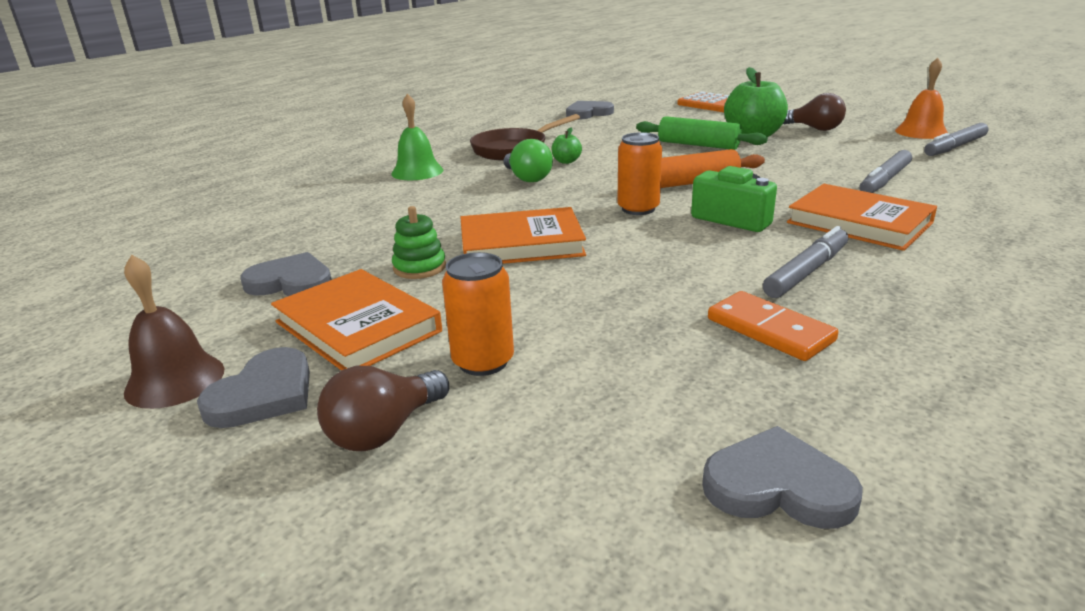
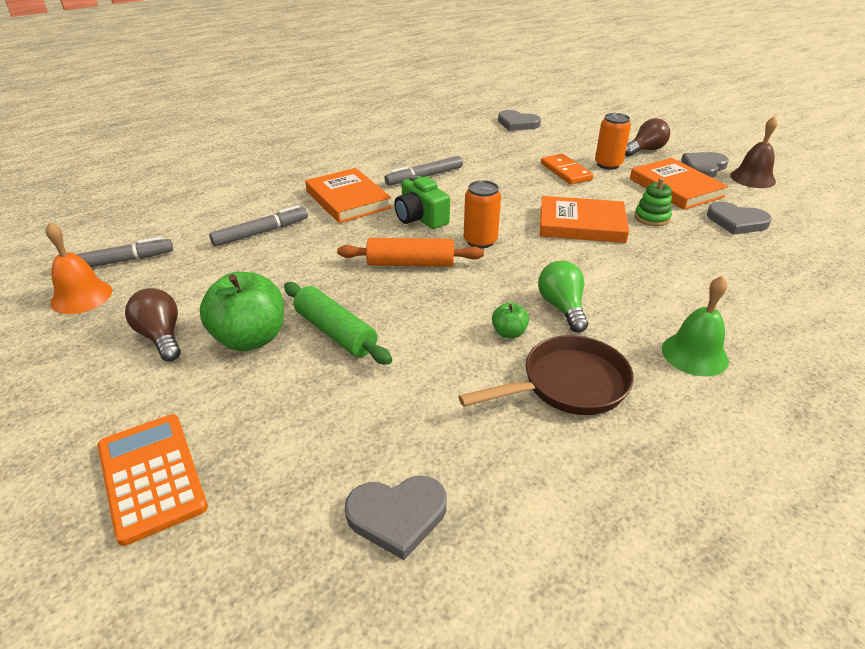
camera: 165 degrees left, 10 degrees up
(770, 330) = (474, 157): orange domino -> orange domino (565, 172)

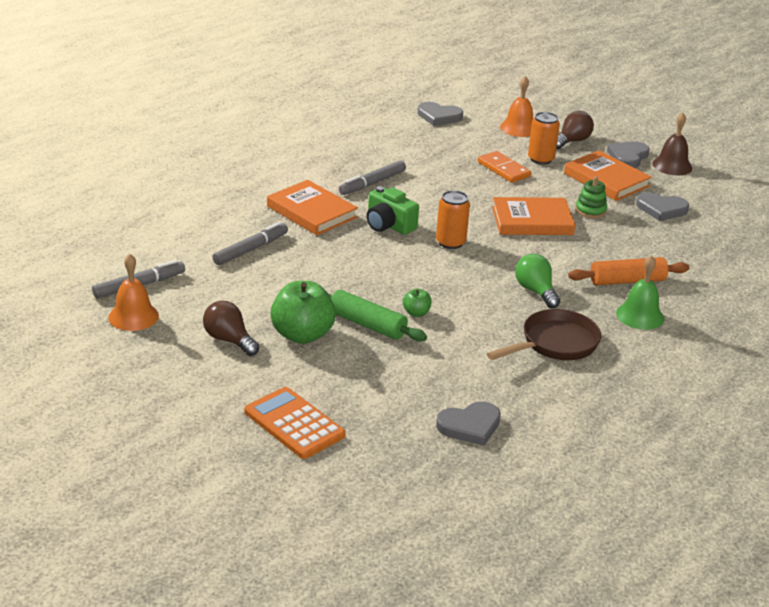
camera: 15 degrees left, 5 degrees down
(410, 263) = (399, 266): orange rolling pin -> orange rolling pin (627, 281)
(509, 333) = (501, 313): green apple -> green apple (416, 313)
(593, 136) = (519, 128): none -> orange bell

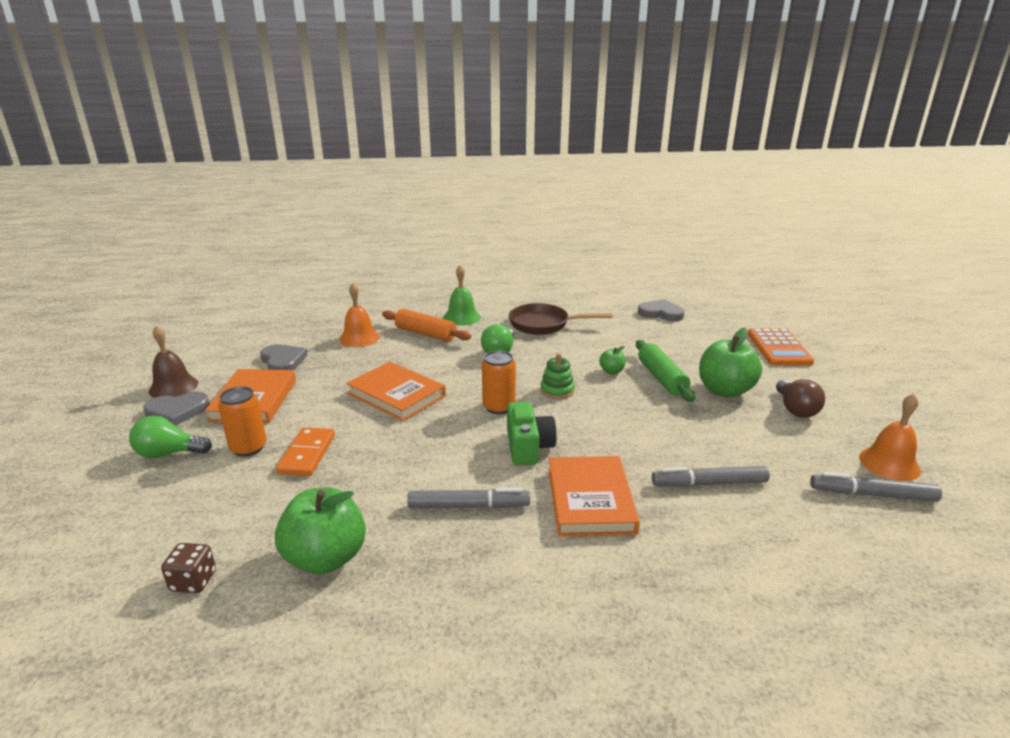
camera: 135 degrees left, 5 degrees down
(401, 141) = (326, 558): none -> green apple
(439, 116) = (193, 581): grey heart -> brown dice
(519, 128) = (165, 501): orange bell -> orange bell (359, 338)
(572, 141) = (169, 453): brown light bulb -> green light bulb
(590, 210) = (333, 382): green stacking toy -> green stacking toy (557, 390)

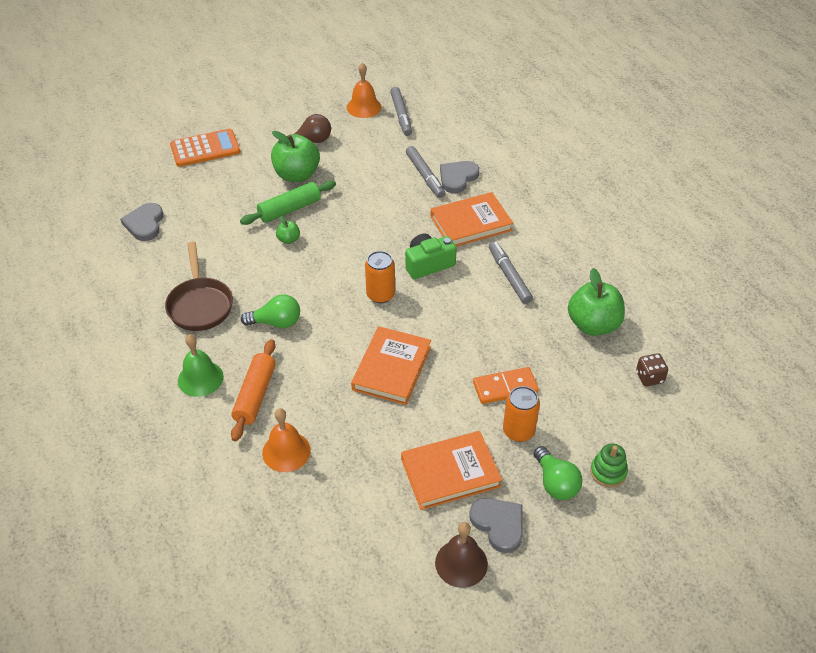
camera: 110 degrees left, 20 degrees up
(283, 361) = (367, 495): grey heart -> grey heart (457, 178)
(557, 390) = (337, 266): green stacking toy -> green stacking toy (608, 472)

